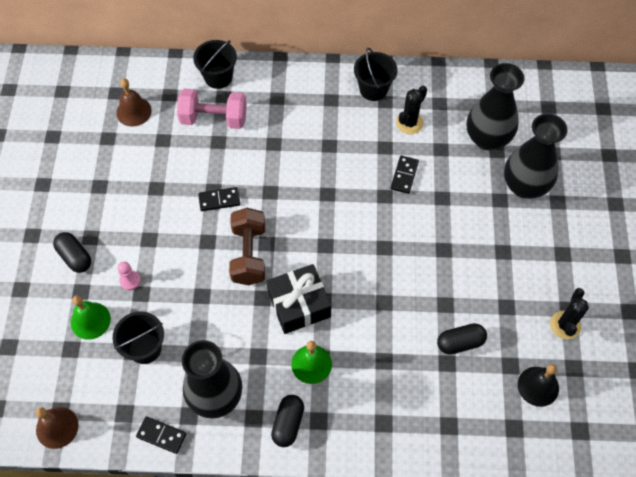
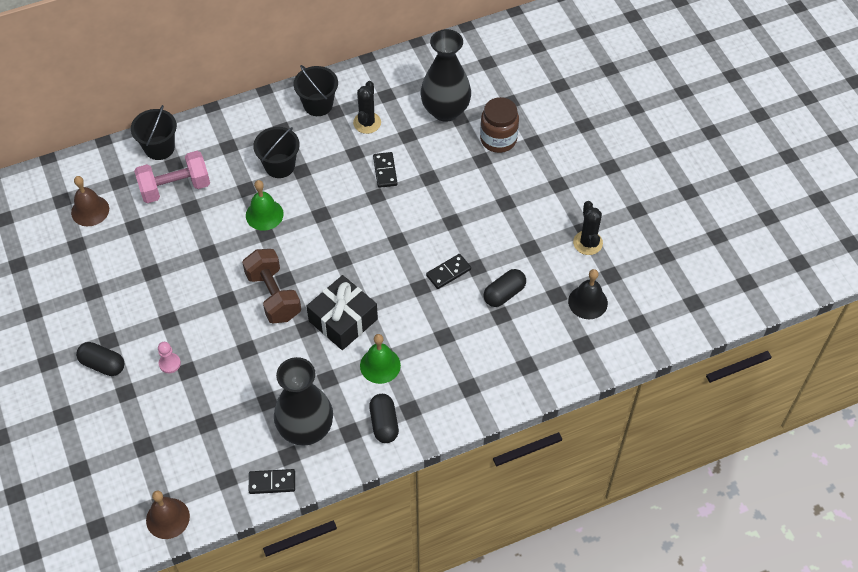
camera: 25 degrees left, 5 degrees down
(90, 320) = (149, 414): green bell -> green bell (264, 214)
(145, 348) = (216, 416): black bucket -> black bucket (279, 166)
(219, 200) = (220, 259): black domino -> black domino (448, 272)
(524, 186) = (498, 139): black vase -> brown jar

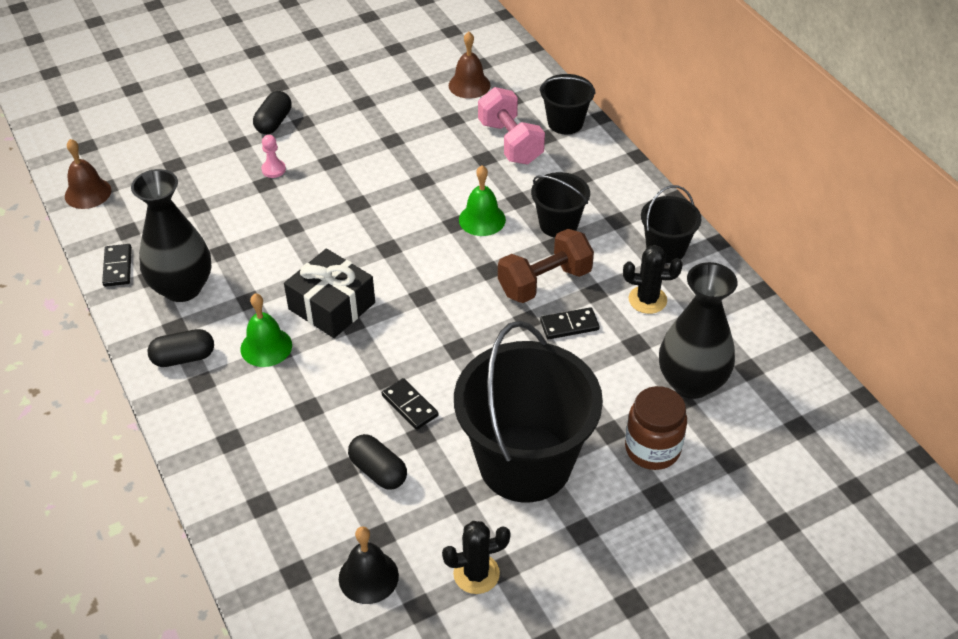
camera: 85 degrees right, 10 degrees down
(273, 295) = (365, 240): brown dumbbell -> brown dumbbell (544, 282)
(504, 209) = (525, 463): none -> black bucket

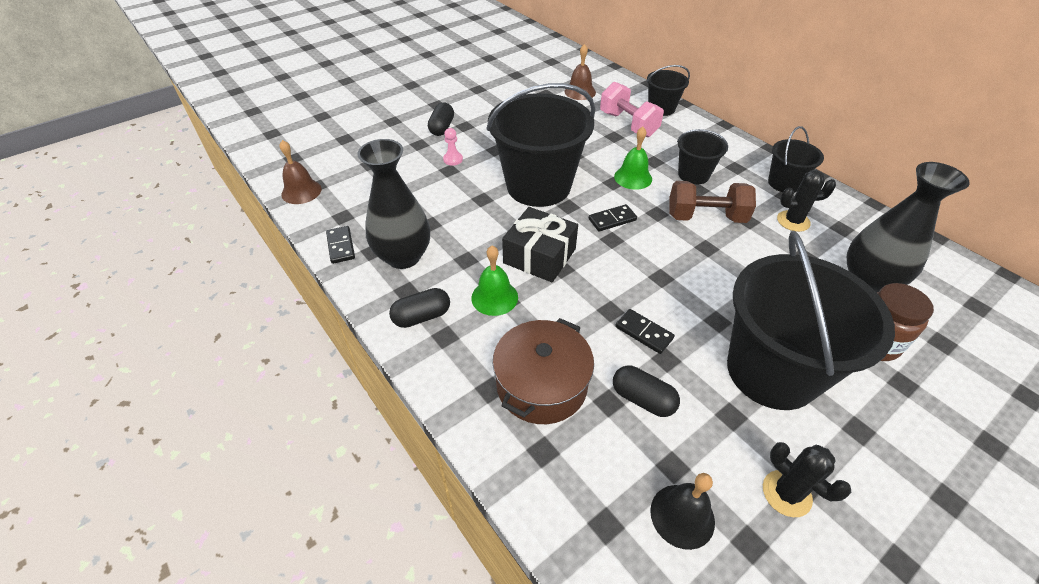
camera: 10 degrees left, 0 degrees up
(283, 443) = (542, 385): none -> brown pot
(363, 217) = (538, 186): none -> black bucket
(476, 574) = (786, 493): black cactus -> black cactus turned 75 degrees clockwise
(544, 282) = (705, 217): brown dumbbell -> brown dumbbell turned 45 degrees clockwise
(569, 325) = (743, 248): black domino -> black domino (612, 220)

